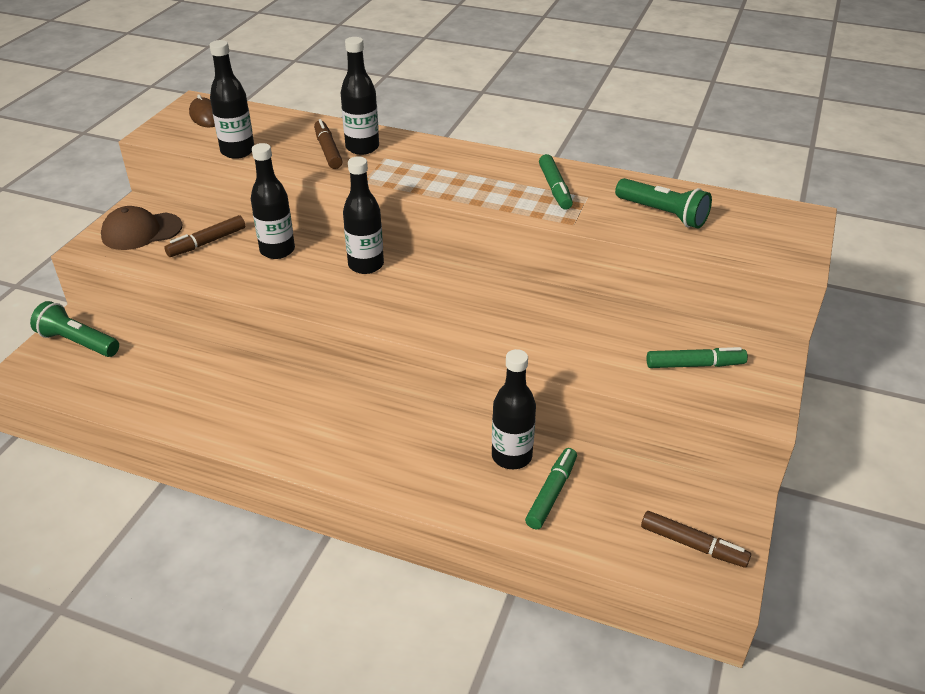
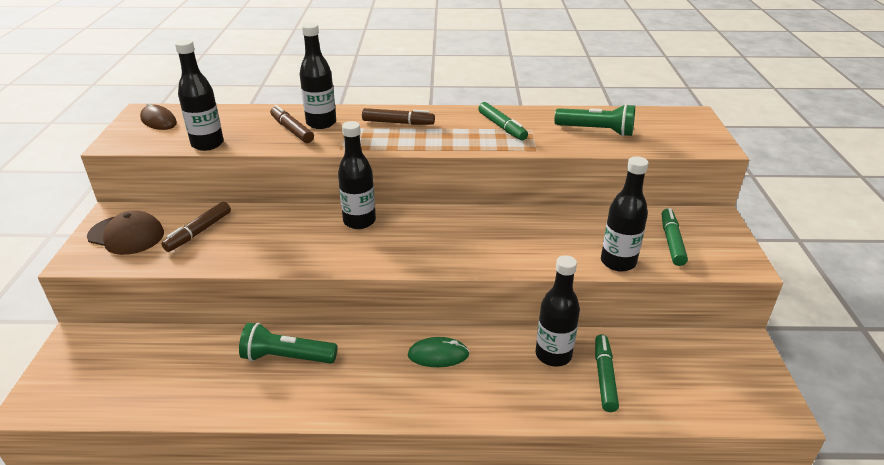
camera: 20 degrees left, 5 degrees down
(78, 342) = (87, 357): green flashlight -> green flashlight (287, 357)
(141, 231) = (126, 235): brown cap -> brown cap turned 120 degrees counterclockwise
(277, 250) = (271, 225): black bottle -> black bottle (618, 262)
(393, 425) = (438, 355): none -> green mouse
(693, 545) = (737, 388): brown marker -> brown marker (398, 123)
(695, 365) = (672, 242): green marker -> green marker turned 60 degrees counterclockwise

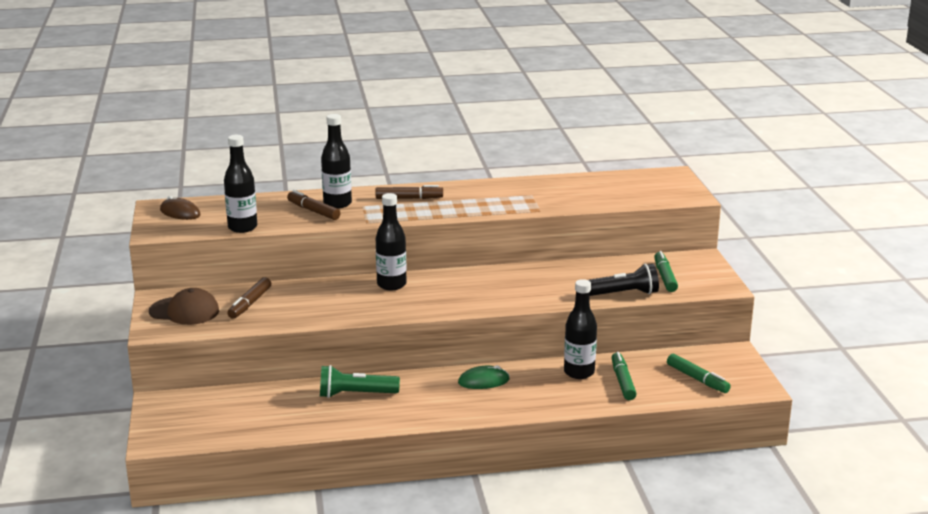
camera: 10 degrees left, 10 degrees down
(502, 127) = (505, 195): green marker -> green marker (697, 379)
(596, 131) = (589, 192): green flashlight -> none
(618, 262) = (622, 294): black bottle -> black flashlight

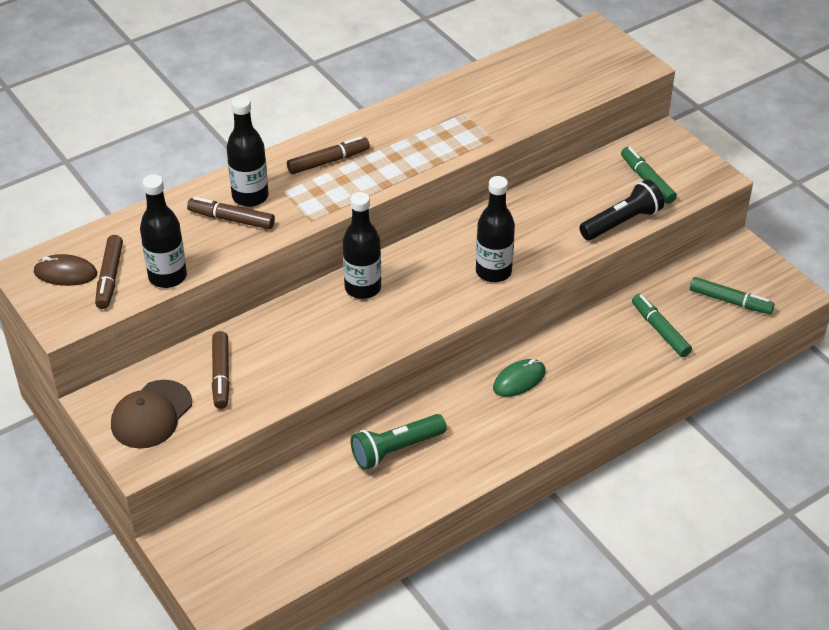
camera: 25 degrees left, 20 degrees up
(184, 311) = (151, 415): brown cap -> brown cap turned 135 degrees clockwise
(205, 220) = (110, 277): none -> brown marker
(579, 372) = (608, 332): black bottle -> black bottle (493, 272)

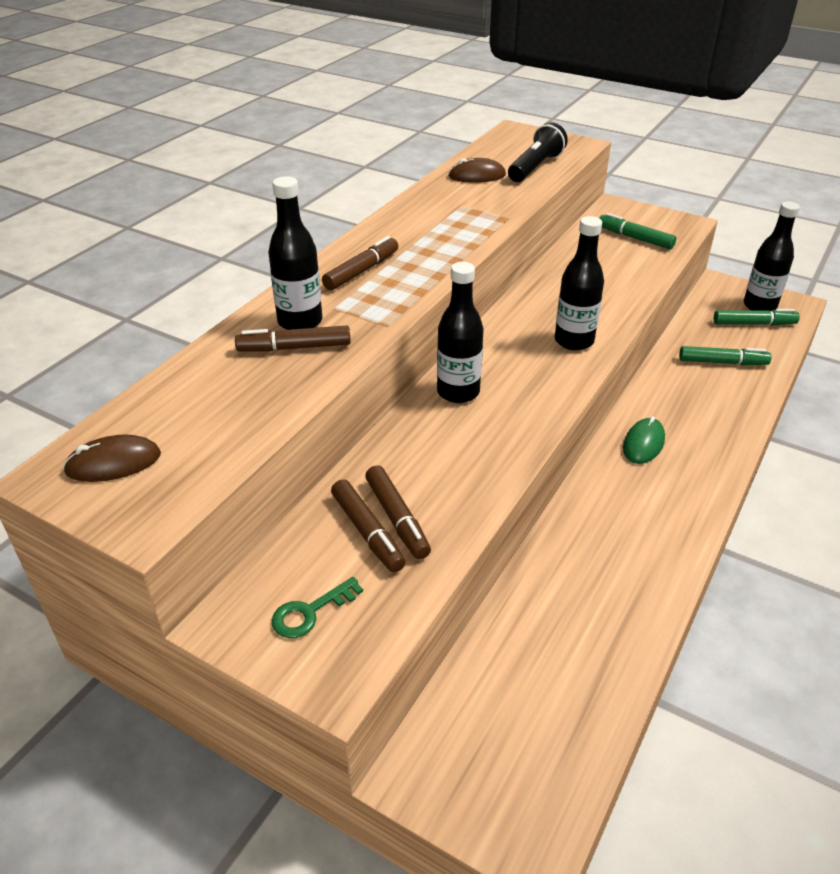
camera: 25 degrees left, 5 degrees down
(110, 277) = (180, 450): brown marker -> brown marker (397, 518)
(151, 415) = (310, 612): brown cap -> green key
(167, 277) = (258, 427): black bottle -> black bottle (759, 306)
(396, 449) = (584, 554): green flashlight -> none
(505, 81) = (477, 176): none -> brown mouse
(621, 222) = (646, 272): black flashlight -> black flashlight (535, 167)
(660, 330) = (722, 362): green marker -> green marker turned 150 degrees clockwise

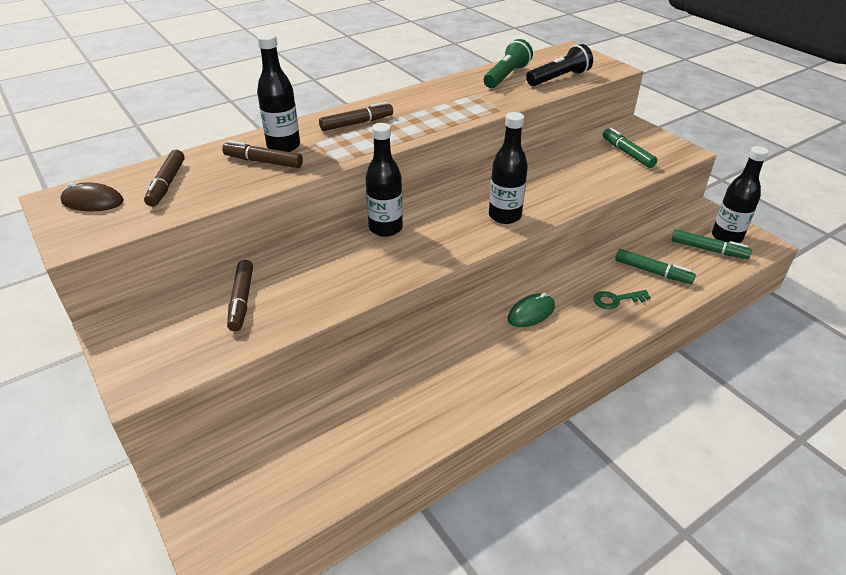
camera: 25 degrees right, 0 degrees up
(310, 612) = (162, 337): green key -> green key (616, 300)
(397, 518) = (268, 298): brown marker -> brown marker (167, 184)
(477, 176) = (506, 76): brown mouse -> green flashlight

